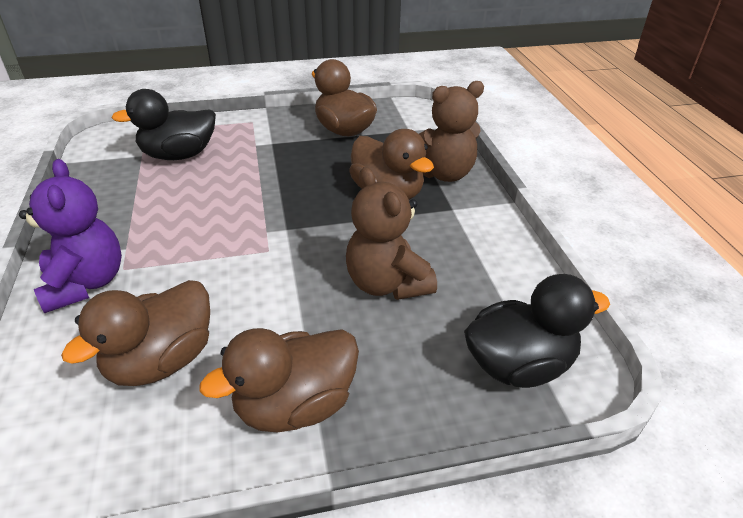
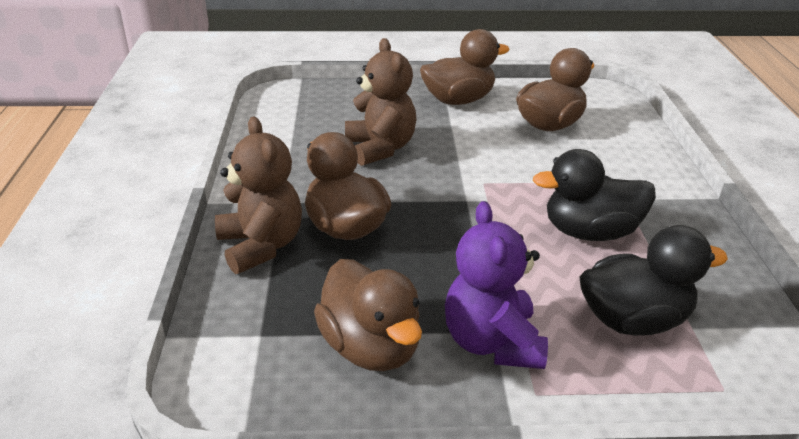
camera: 170 degrees left, 5 degrees down
(85, 283) = (640, 173): purple teddy bear -> purple teddy bear (492, 342)
(443, 174) = (261, 246): brown teddy bear -> brown teddy bear turned 75 degrees clockwise
(519, 365) = (311, 101): black duck -> black duck (590, 232)

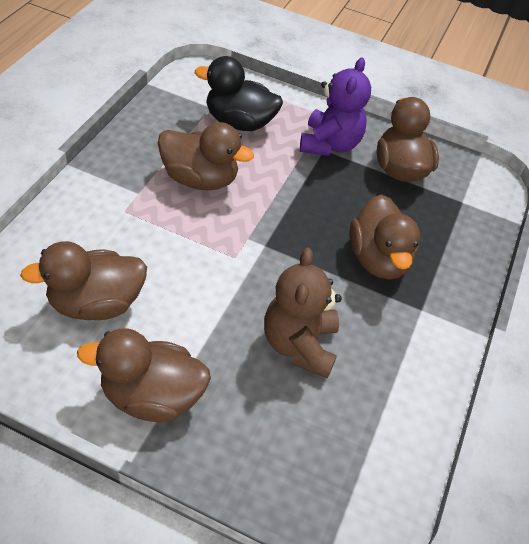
camera: 160 degrees left, 15 degrees up
(261, 246) = (449, 268): brown teddy bear -> none
(590, 232) = (200, 179): black duck -> brown duck

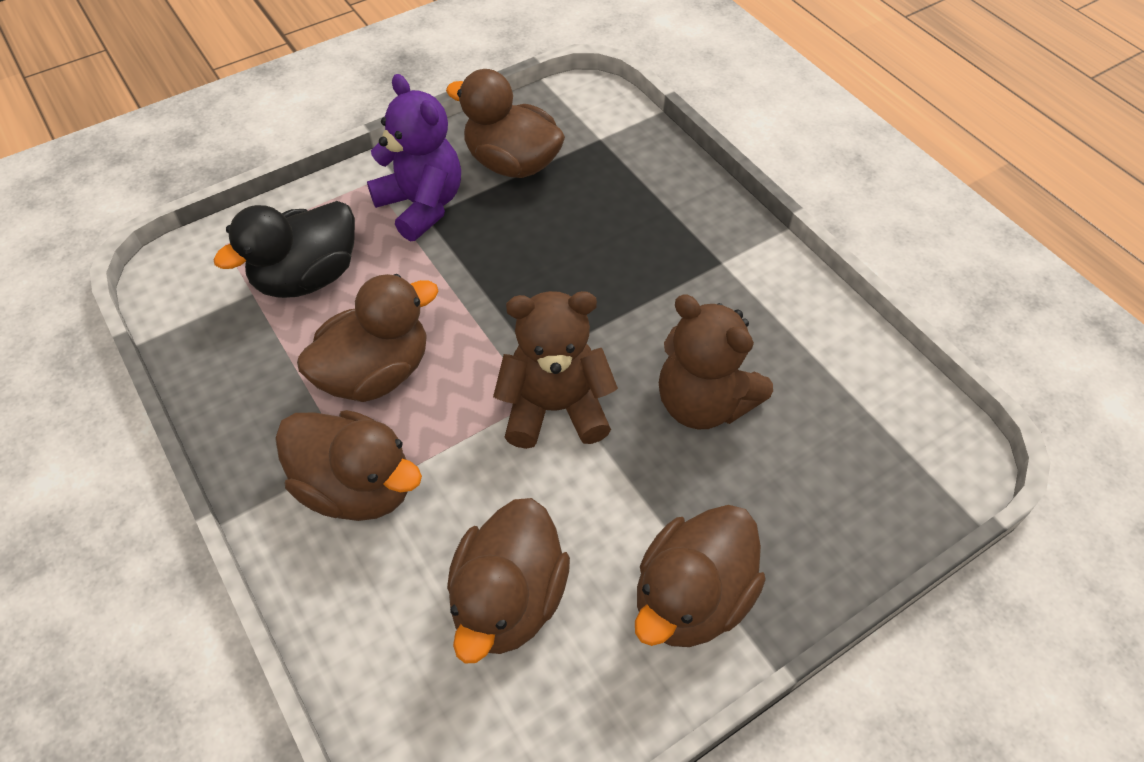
camera: 50 degrees left, 5 degrees up
(237, 269) = (555, 408): none -> brown teddy bear
(378, 259) = (630, 260): brown duck -> brown duck (357, 487)

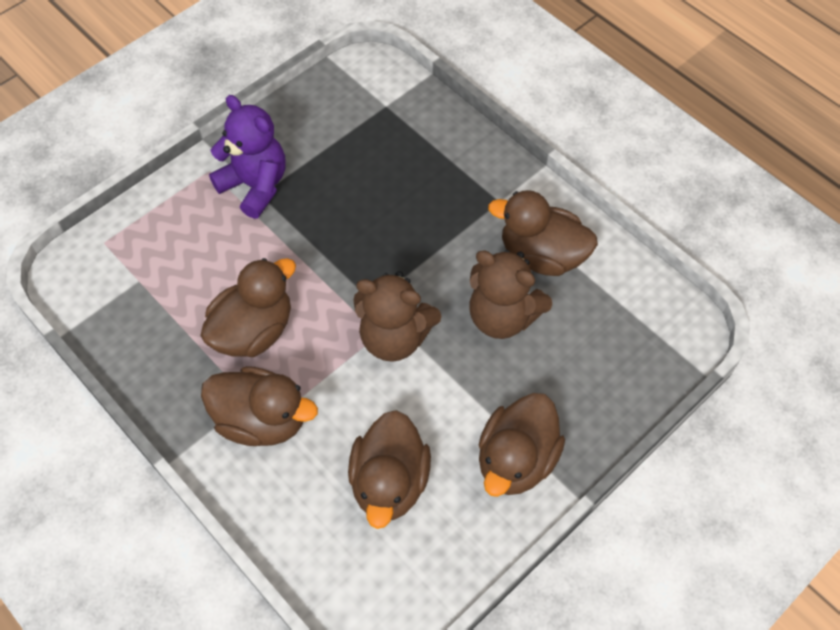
camera: 10 degrees left, 5 degrees up
(307, 277) = (179, 261): black duck -> none
(512, 163) = (319, 138): brown duck -> brown duck (541, 255)
(555, 408) = (394, 337): brown teddy bear -> brown teddy bear turned 150 degrees counterclockwise

